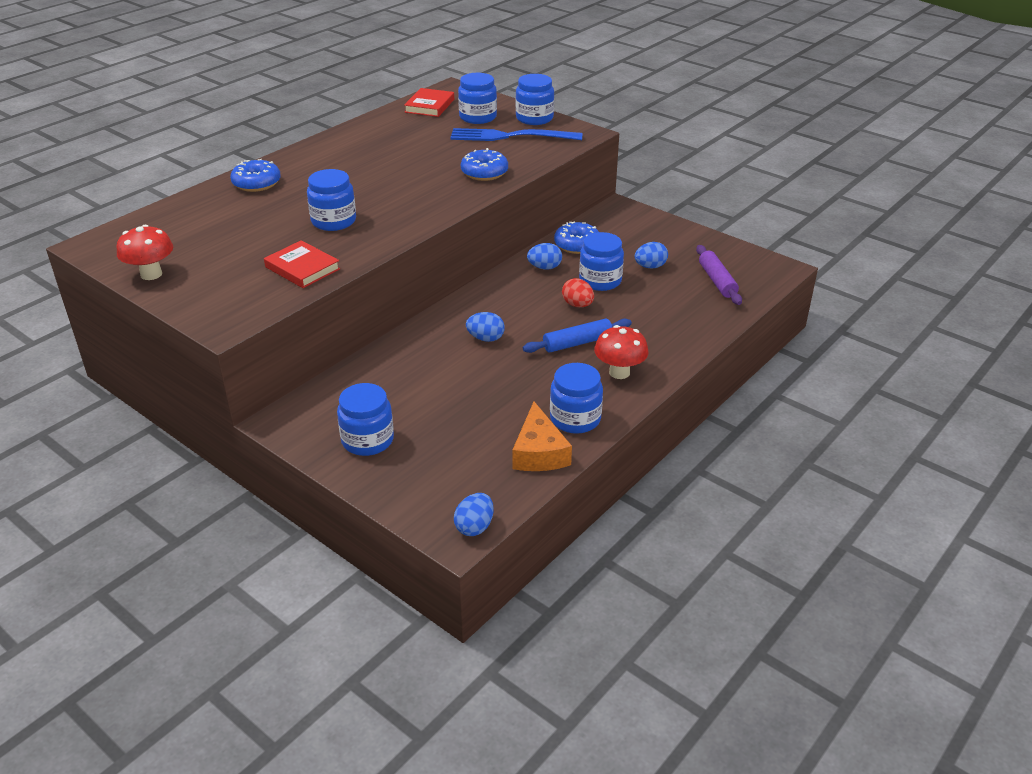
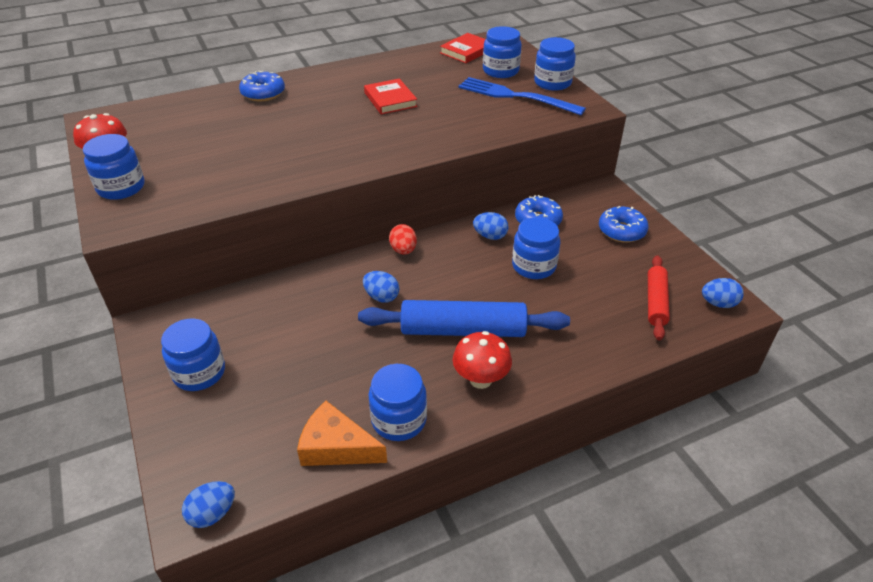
camera: 25 degrees right, 5 degrees up
(302, 268) = (225, 185): red book -> red book (390, 100)
(333, 221) = (291, 145): blue jar -> blue jar (121, 187)
(484, 173) = (461, 128): blue donut -> blue donut (621, 231)
(539, 452) = (336, 447): orange cheese -> orange cheese turned 90 degrees clockwise
(577, 305) = (493, 287): red egg -> red egg (403, 250)
(577, 343) = (463, 330): blue rolling pin -> blue rolling pin, size x1.67
(650, 266) = (595, 265): blue egg -> blue egg (718, 303)
(717, 281) = (655, 302): purple rolling pin -> red rolling pin

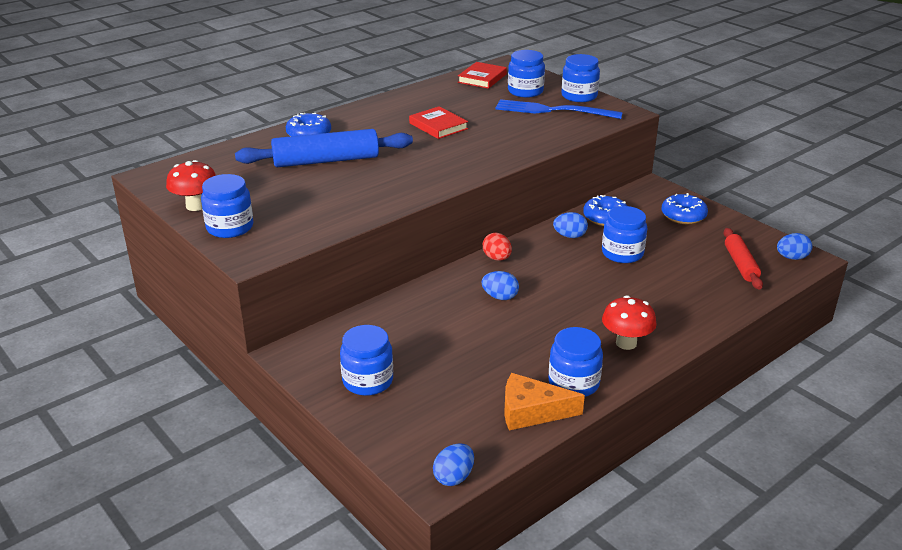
camera: 15 degrees left, 10 degrees down
(463, 330) = (589, 310): blue rolling pin -> blue rolling pin (326, 161)

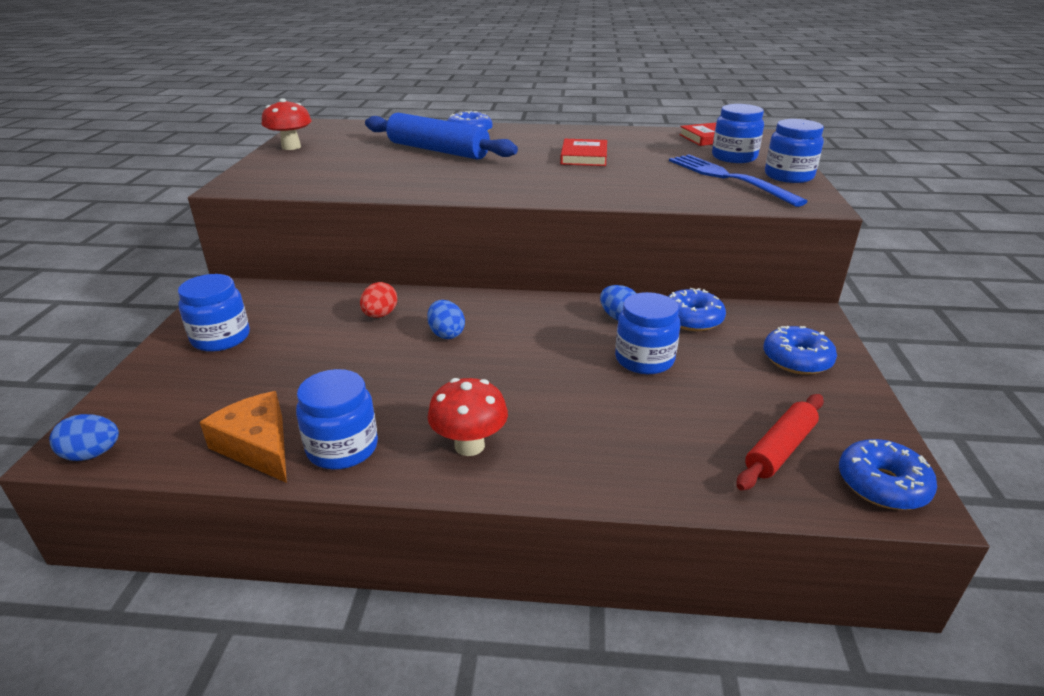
camera: 45 degrees right, 0 degrees up
(230, 227) = (273, 165): blue jar -> none
(497, 258) = (511, 302): red egg -> red egg (380, 315)
(791, 258) = (882, 485): blue egg -> blue donut

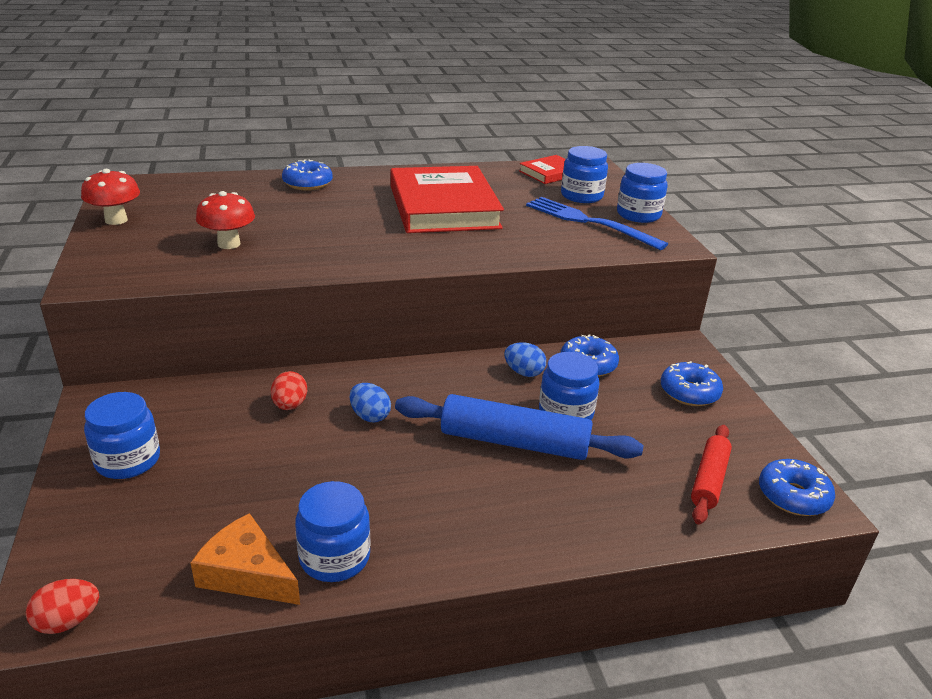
camera: 20 degrees left, 0 degrees up
(92, 454) = (68, 621): blue egg -> red egg
(438, 150) = (289, 211): blue rolling pin -> blue rolling pin (514, 442)
(469, 445) = (453, 529): red mushroom -> red mushroom (229, 244)
(584, 156) = (443, 207): red book -> red book, size x2.09

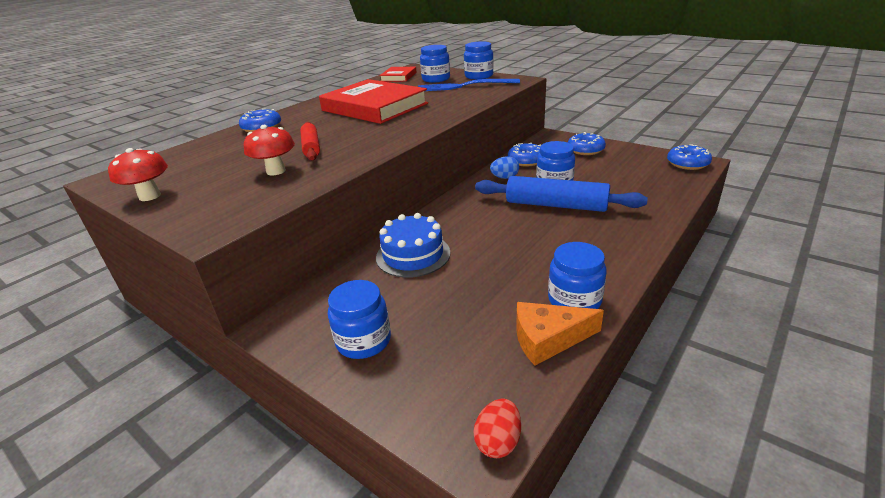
camera: 35 degrees left, 0 degrees up
(290, 405) = (413, 255): red egg -> blue cake
(370, 416) = (467, 234): blue egg -> none
(514, 442) = (556, 205): blue rolling pin -> blue rolling pin turned 45 degrees clockwise
(709, 480) = (652, 175): red rolling pin -> red rolling pin (311, 147)

